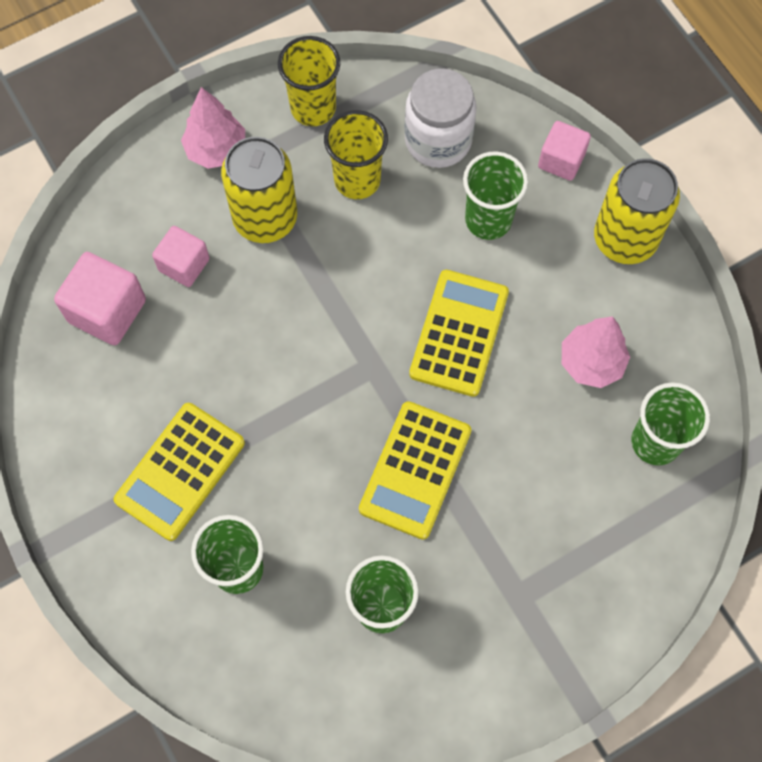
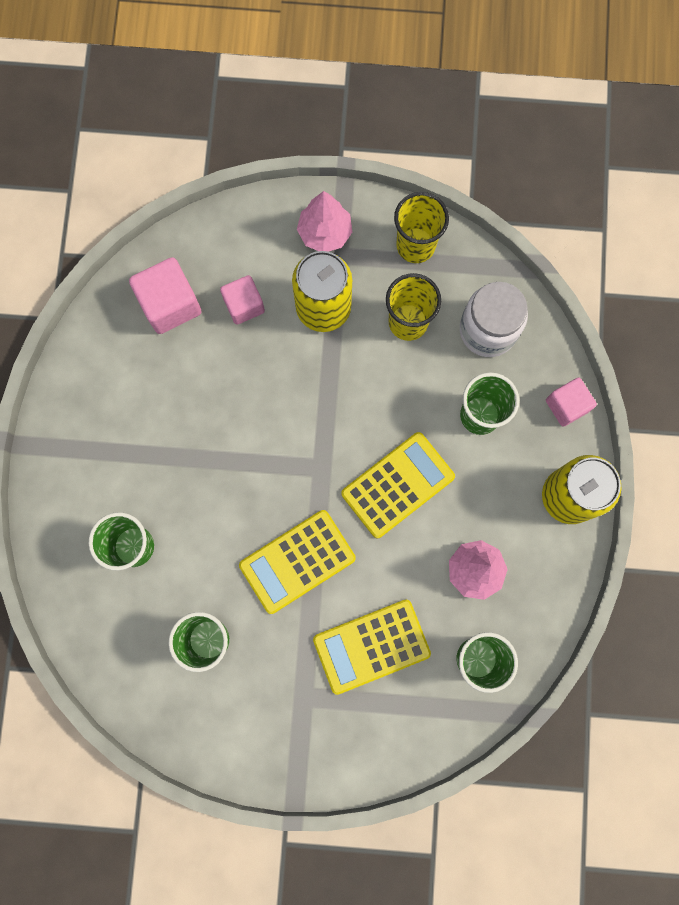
camera: 35 degrees right, 10 degrees up
(180, 471) = (142, 453): yellow calculator -> yellow calculator (371, 646)

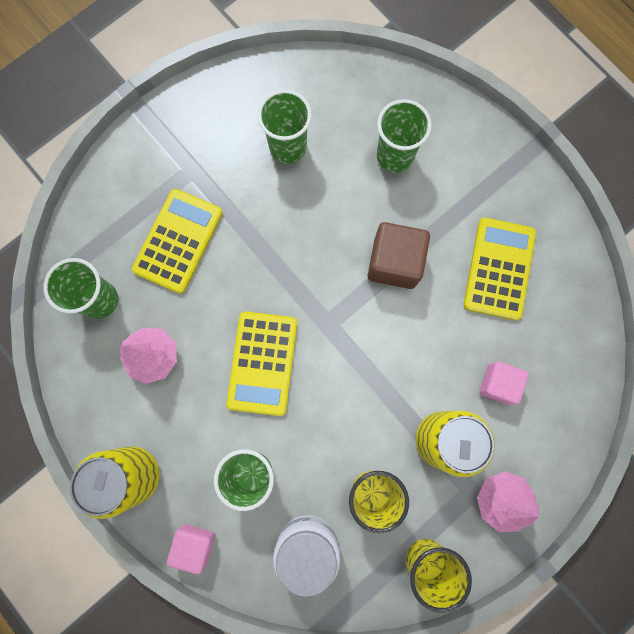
camera: 135 degrees right, 0 degrees up
(170, 304) = (547, 333): pink cube -> none
(224, 463) = (394, 263): none -> brown cube
(297, 562) = (280, 247): yellow calculator -> yellow calculator (498, 269)

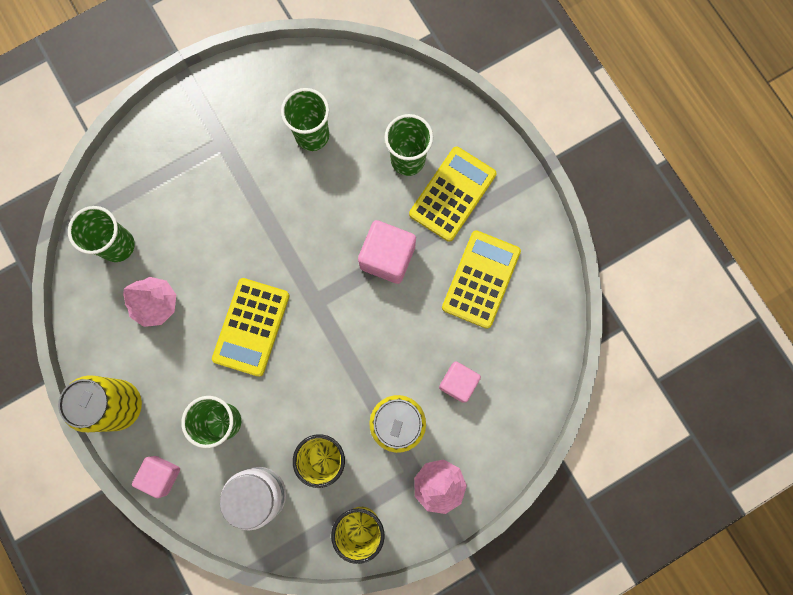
camera: 10 degrees right, 0 degrees up
(178, 241) = (197, 204): yellow calculator -> yellow calculator (452, 194)
(394, 263) = (387, 257): brown cube -> pink cube

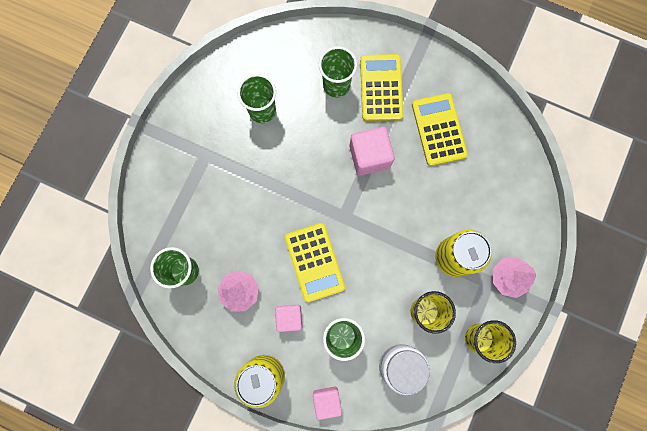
camera: 35 degrees left, 0 degrees up
(458, 383) = (472, 205): pink cube -> pink cube (289, 317)

